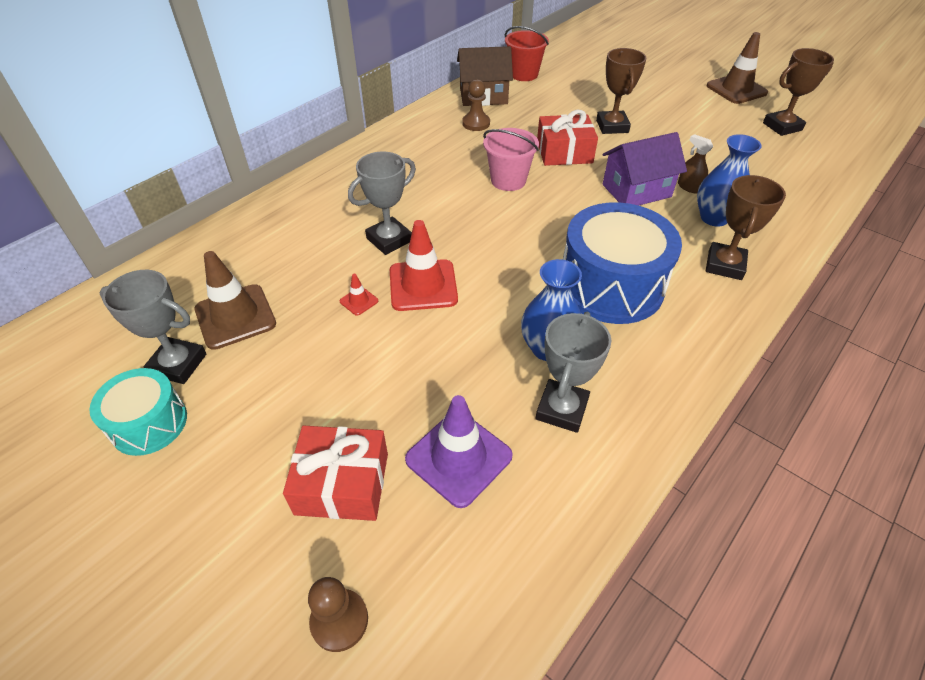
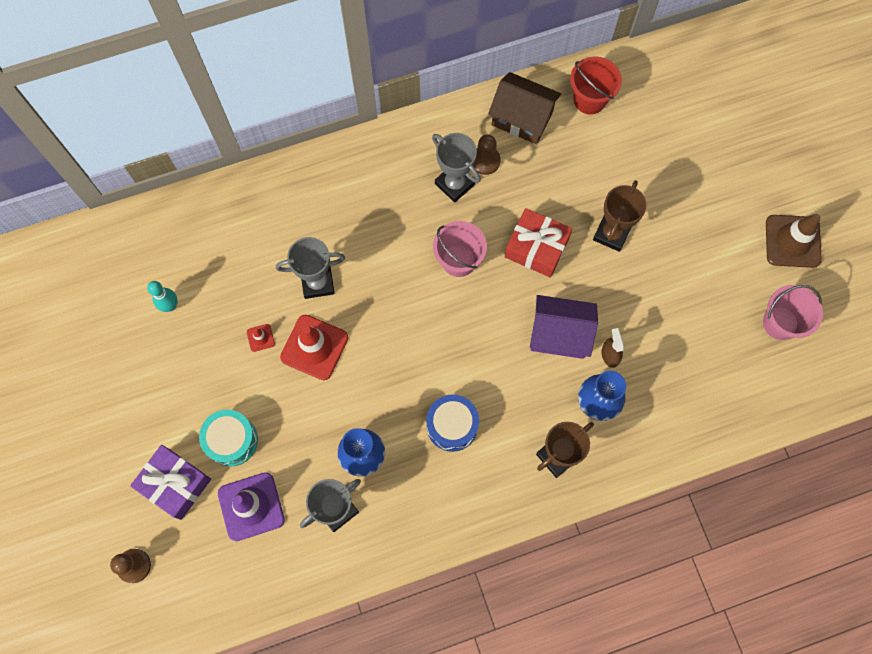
camera: 30 degrees right, 25 degrees up
(149, 423) = (84, 373): turquoise drum -> turquoise drum (232, 440)
(178, 364) = (117, 331): grey trophy -> grey trophy (455, 184)
(235, 316) = (170, 306): brown traffic cone -> turquoise bowling pin
(342, 483) = (175, 484): red gift -> purple gift
(611, 285) = (452, 426): blue drum -> blue drum, size x0.57
(782, 126) = (780, 323): brown trophy -> pink bucket

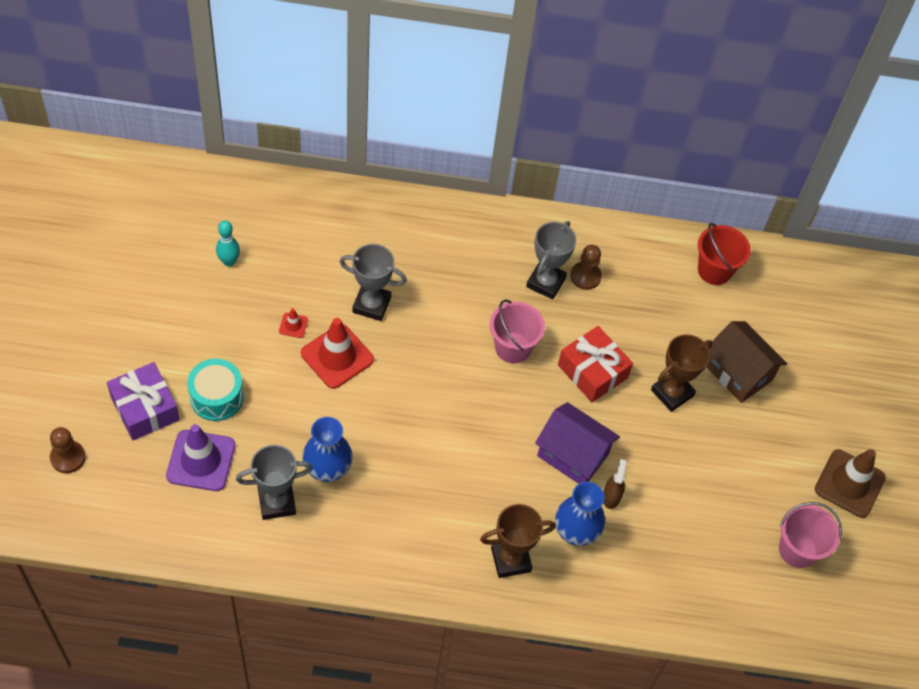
camera: 20 degrees right, 15 degrees down
(452, 426) = (425, 484): blue drum -> none
(455, 184) = (546, 282): grey trophy -> grey trophy turned 45 degrees clockwise
(522, 118) = (640, 257): brown house -> brown house (738, 372)

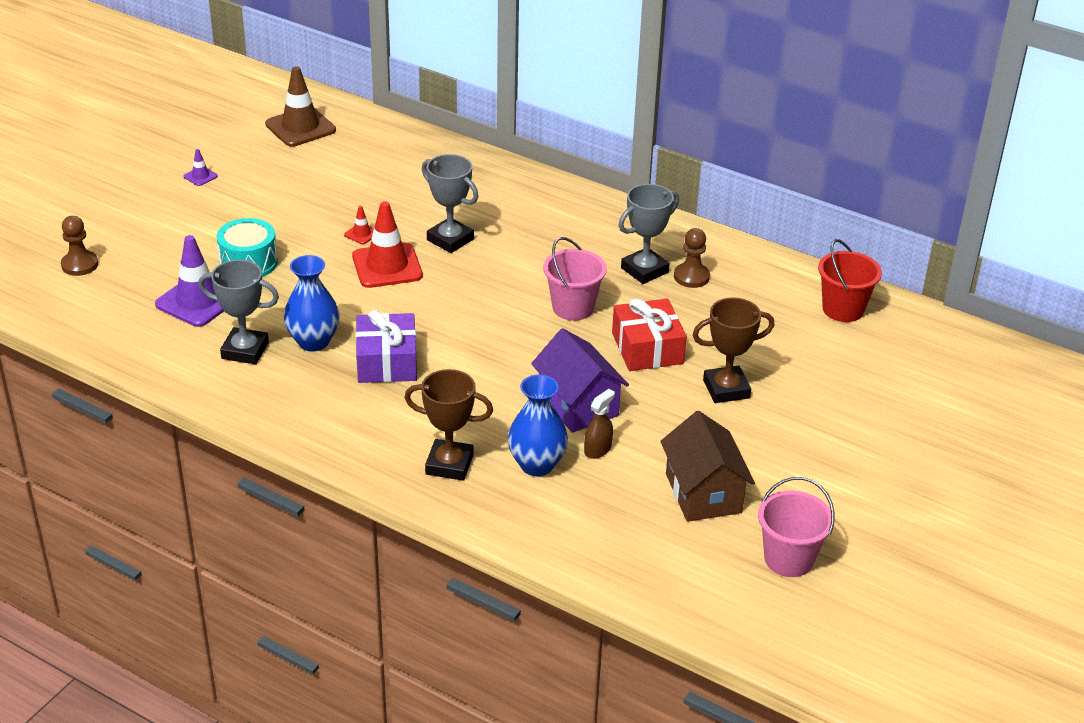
camera: 30 degrees right, 20 degrees down
(107, 305) = (200, 176): none -> purple traffic cone
(145, 408) = (176, 252): purple gift -> purple gift (386, 361)
(229, 261) = (335, 176): turquoise bowling pin -> none
(738, 372) = (815, 394): brown house -> brown house (703, 493)
(849, 483) = (892, 523): brown traffic cone -> brown traffic cone (300, 127)

